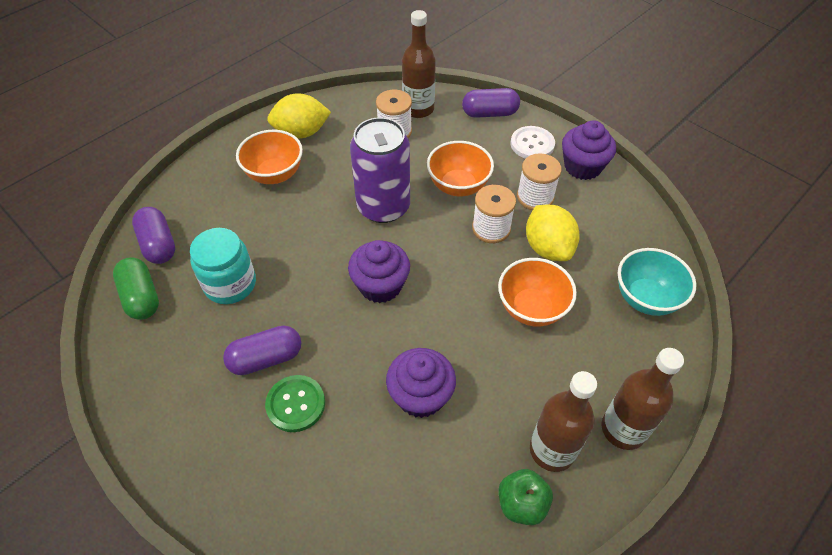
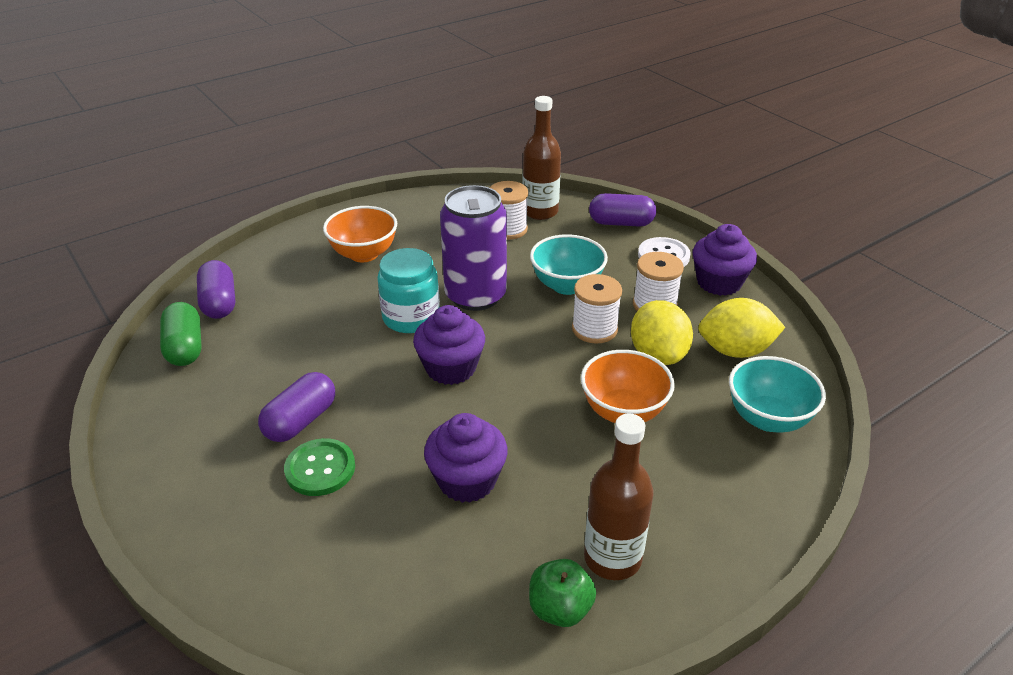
camera: 10 degrees right, 15 degrees down
(230, 284) = (284, 347): turquoise jar -> turquoise jar (411, 317)
(266, 358) = (301, 421): purple capsule -> purple capsule turned 45 degrees counterclockwise
(301, 133) = (404, 220): yellow lemon -> yellow lemon (735, 350)
(458, 186) = (567, 285): orange bowl -> turquoise bowl
(623, 429) = (708, 549): brown bottle -> none

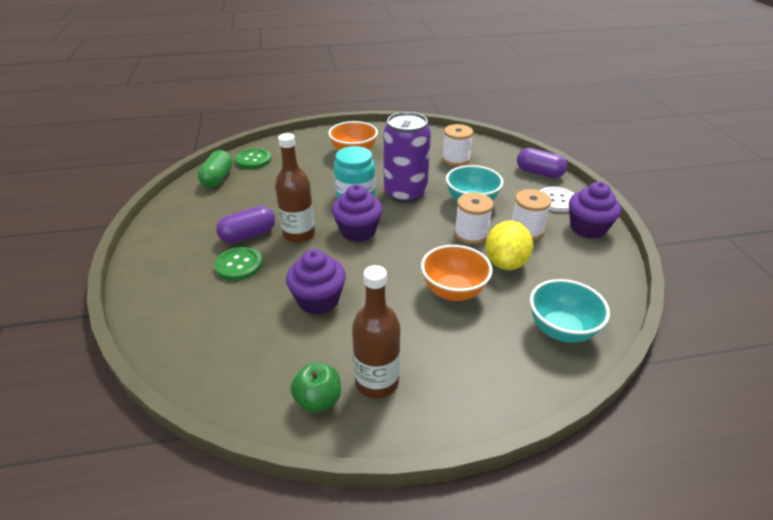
camera: 25 degrees right, 0 degrees up
(219, 303) = (253, 160): purple capsule -> green button
(540, 212) = (486, 153): brown bottle -> brown bottle (299, 234)
(735, 350) = (568, 276): yellow lemon -> none

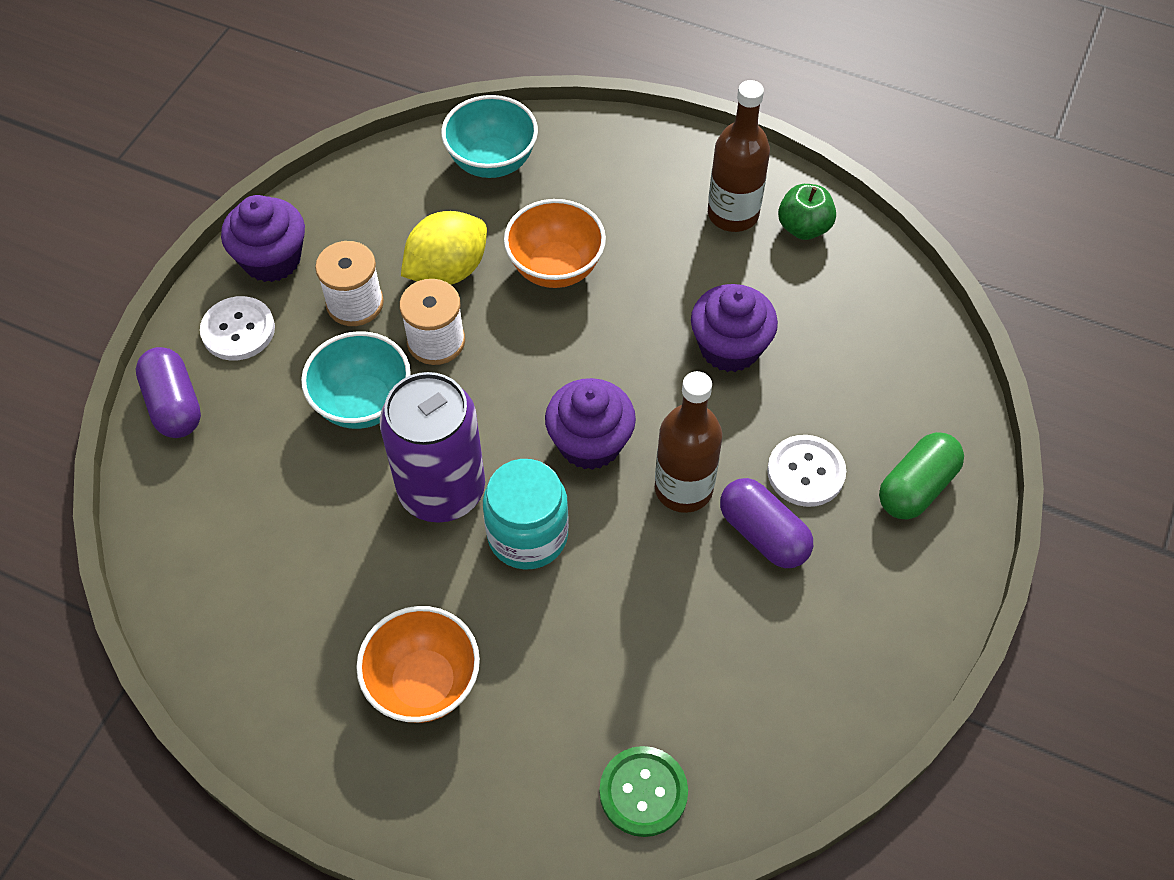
camera: 145 degrees left, 20 degrees up
(218, 178) = (748, 756): green capsule -> green capsule (916, 487)
(239, 265) = (806, 472): green button -> white button
(248, 235) = (763, 534): purple capsule -> purple capsule turned 45 degrees clockwise
(456, 159) = (260, 532): white spool -> none

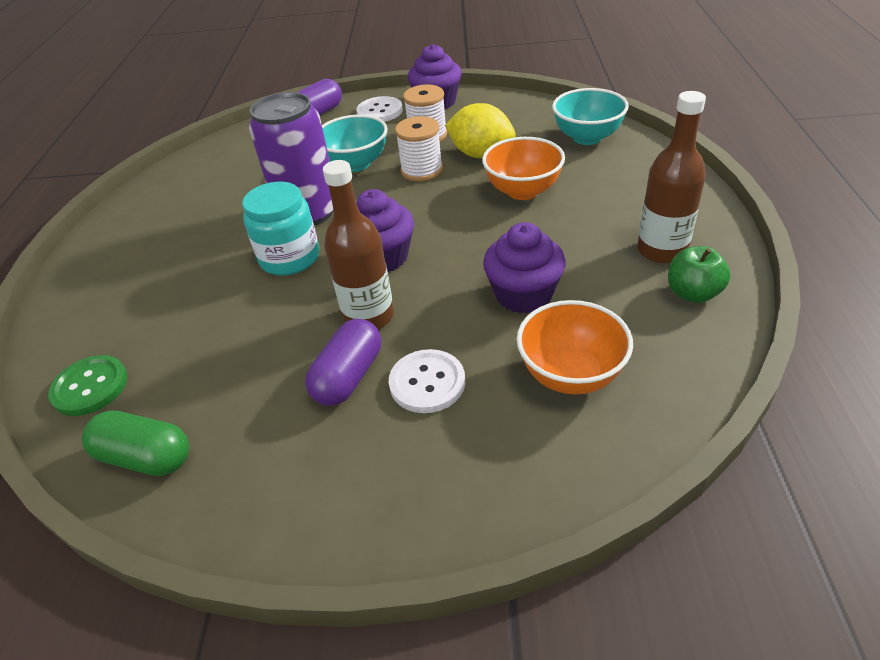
camera: 70 degrees right, 15 degrees down
(424, 683) = (161, 257): orange bowl -> orange bowl (570, 374)
(916, 487) = (458, 470): green capsule -> green capsule (146, 457)

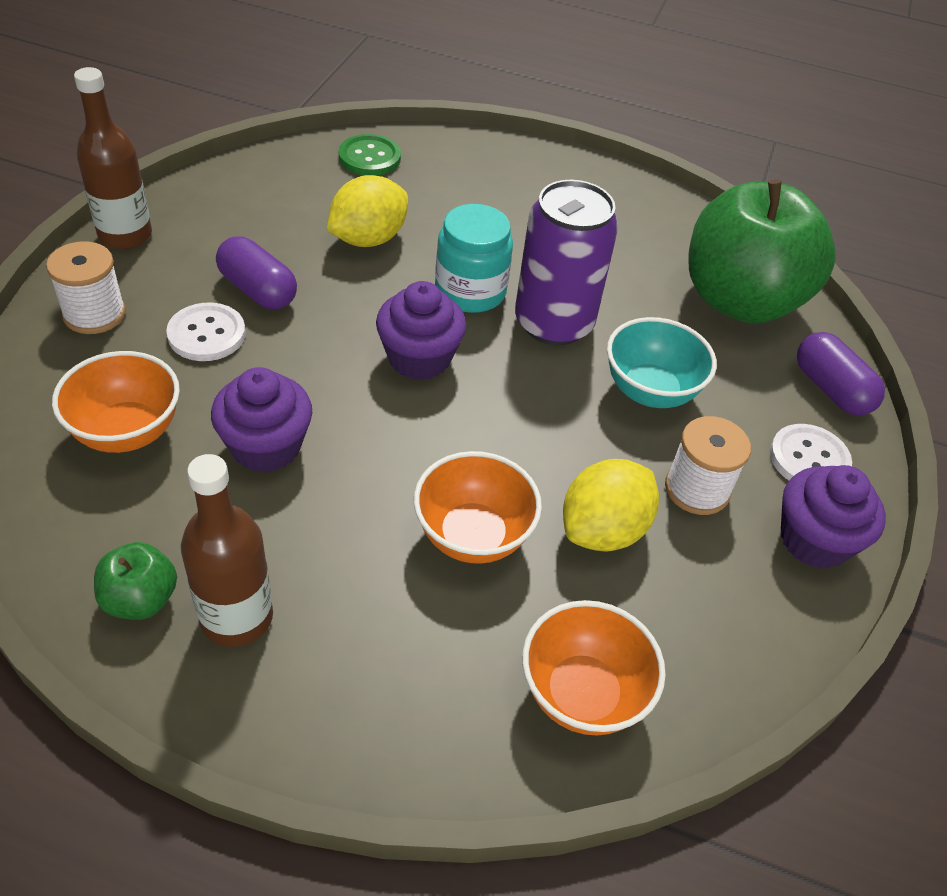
camera: 100 degrees right, 5 degrees up
(146, 457) = (266, 176): green capsule -> none
(239, 336) = (368, 239): none -> yellow lemon
(247, 152) = (740, 300): none -> green apple
(369, 316) = (328, 322): brown bottle -> brown bottle (125, 235)
(422, 170) = (594, 450): white spool -> white spool (94, 314)
(587, 137) = (582, 694): turquoise bowl -> orange bowl

